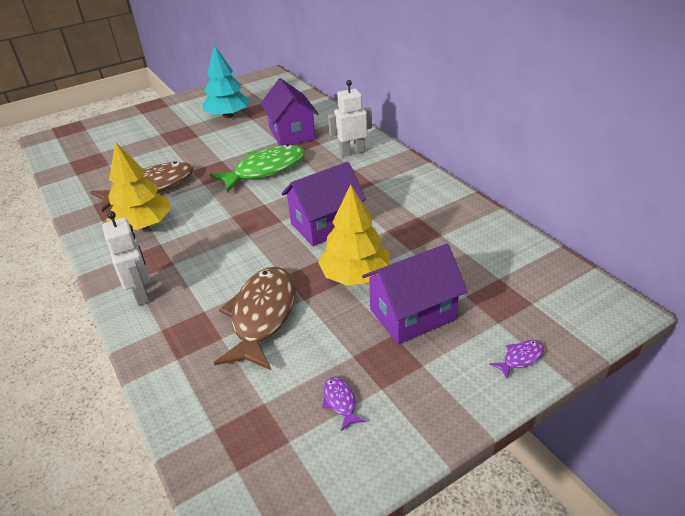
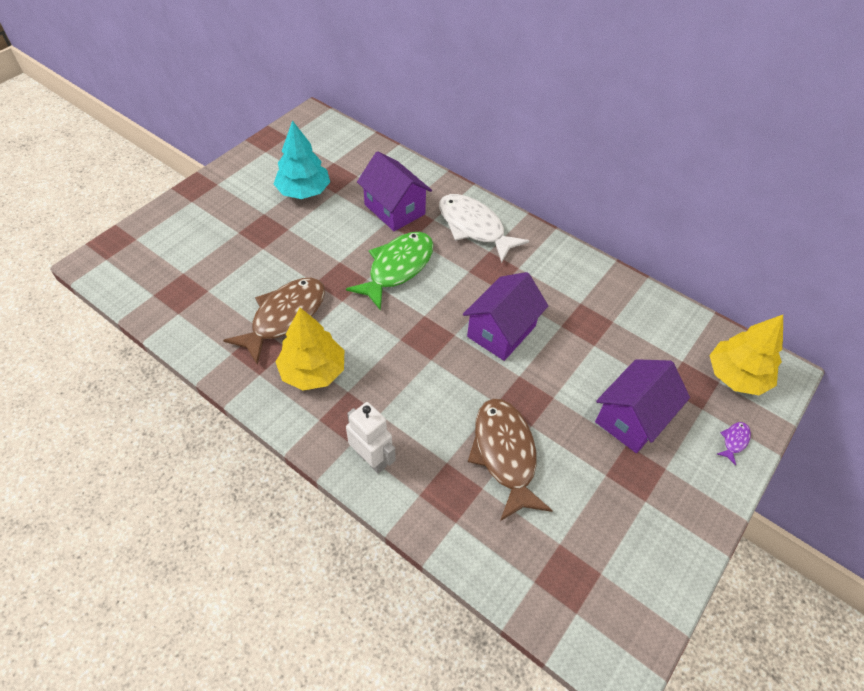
camera: 25 degrees left, 15 degrees up
(340, 402) = (620, 523): purple fish -> none
(352, 152) = (474, 227): white robot -> white fish
(355, 275) = (562, 387): yellow tree -> yellow tree (736, 376)

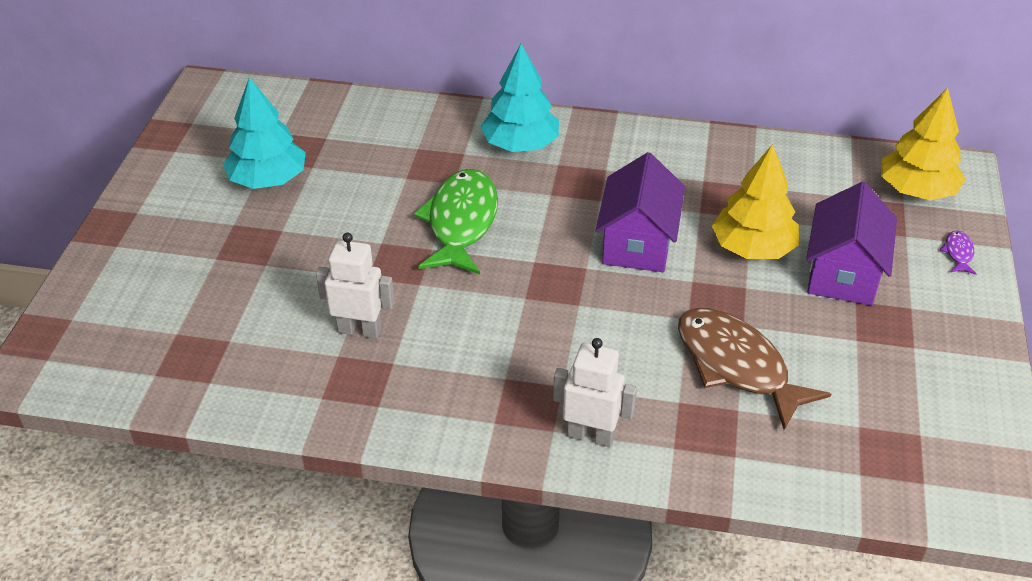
camera: 25 degrees left, 10 degrees down
(285, 317) = (360, 330): brown fish -> white robot
(313, 371) = (444, 374): yellow tree -> yellow tree (753, 248)
(394, 209) = (405, 159): purple house -> none
(474, 227) = (520, 145): white fish -> turquoise tree

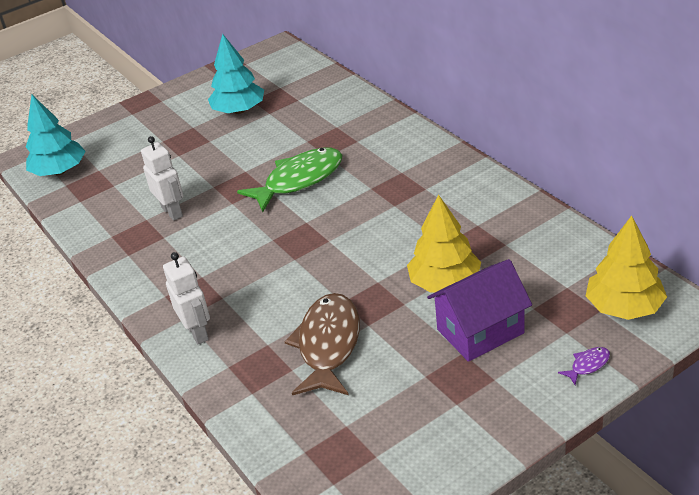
camera: 50 degrees right, 5 degrees down
(520, 145) = (396, 150): turquoise tree -> turquoise tree (59, 171)
(637, 243) = (378, 242): purple house -> none

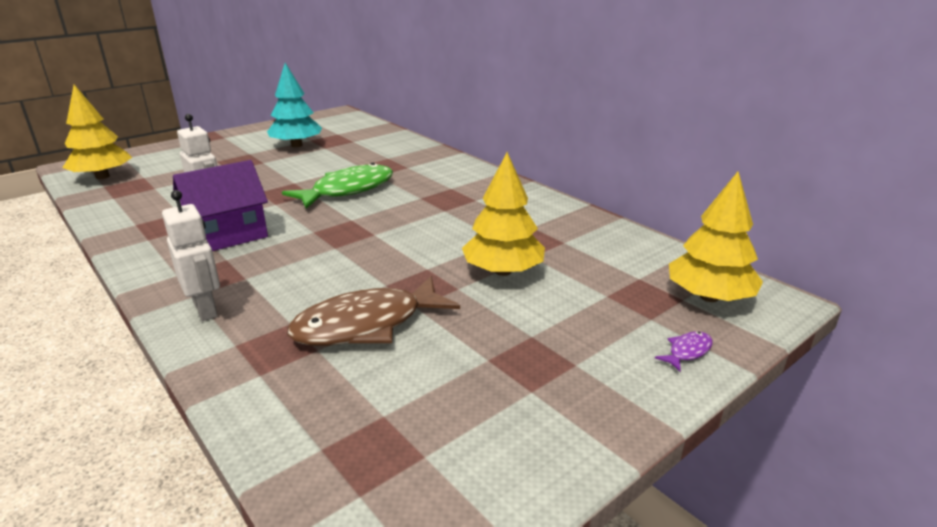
camera: 10 degrees left, 10 degrees down
(59, 171) = (102, 177): turquoise tree -> yellow tree
(328, 345) = (366, 325): brown fish -> brown fish turned 120 degrees counterclockwise
(480, 331) = (550, 315): purple house -> purple house (228, 235)

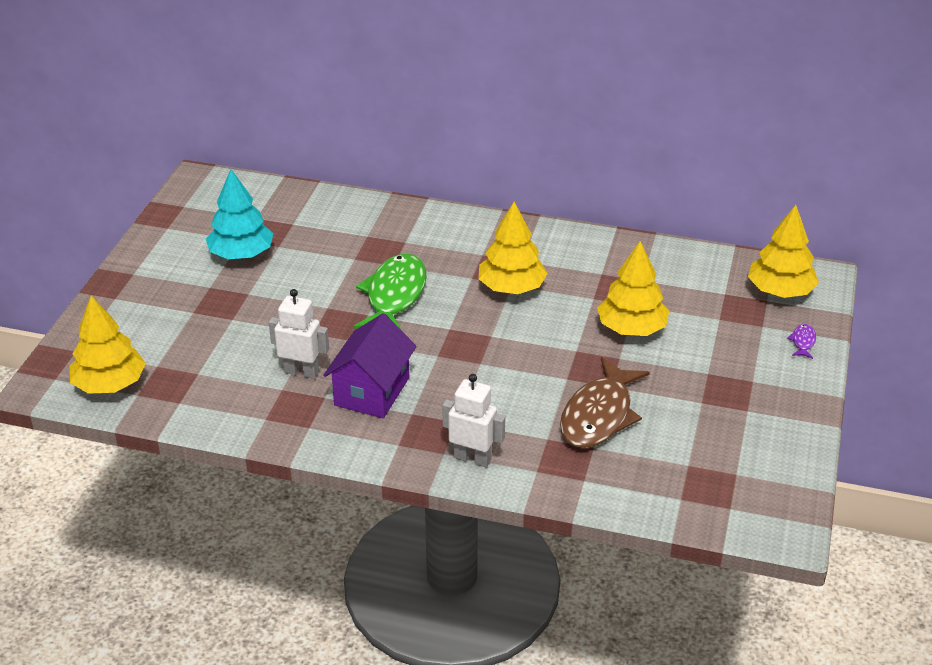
camera: 35 degrees left, 10 degrees up
(441, 212) = (511, 288): none -> yellow tree

